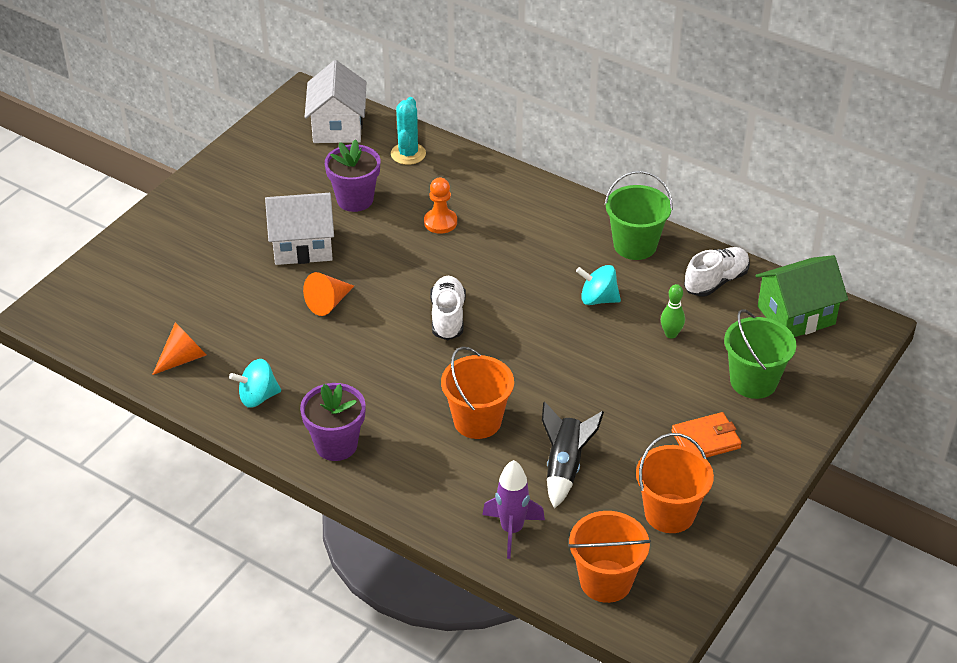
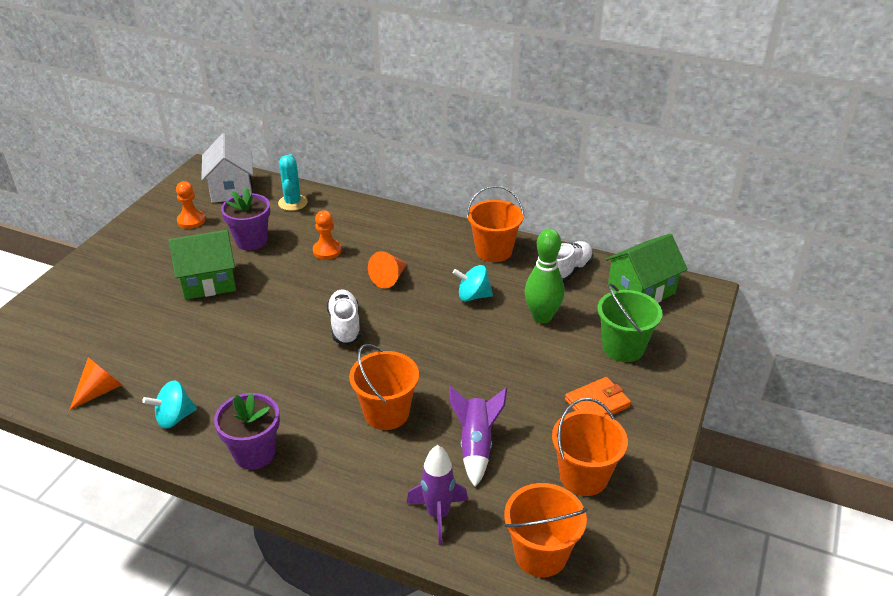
camera: 10 degrees left, 5 degrees down
(288, 165) = (191, 220): none -> orange pawn
(302, 246) = (208, 282): white house -> green house
(328, 303) = (235, 326): orange cone -> orange cone (389, 278)
(565, 467) = (476, 445): black rocket -> purple rocket
(635, 245) = (494, 251): green bucket -> orange bucket
(671, 334) = (542, 317): green bowling pin -> green bowling pin, size x1.84

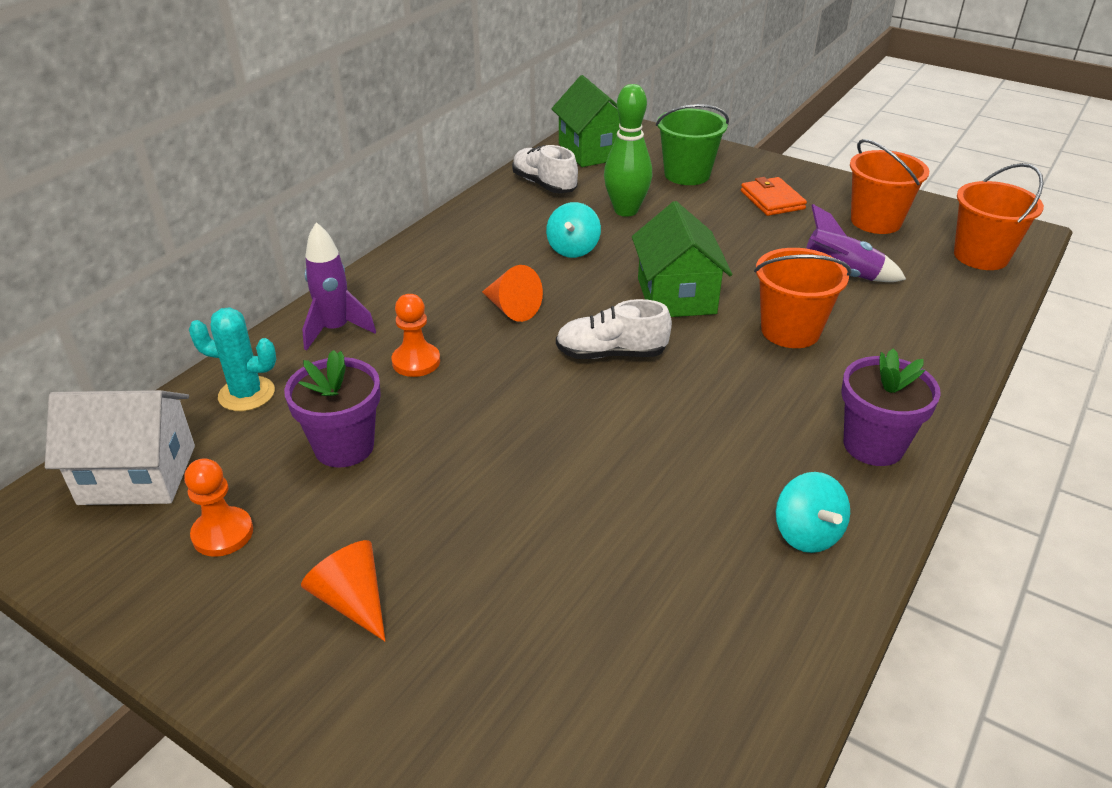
camera: 80 degrees left, 0 degrees up
(100, 390) = (740, 642): orange cone -> orange cone (352, 600)
(208, 282) = (450, 502): green house -> green house (676, 296)
(438, 515) = (946, 308): purple rocket -> purple rocket (336, 330)
(494, 251) = (482, 225): orange bucket -> none

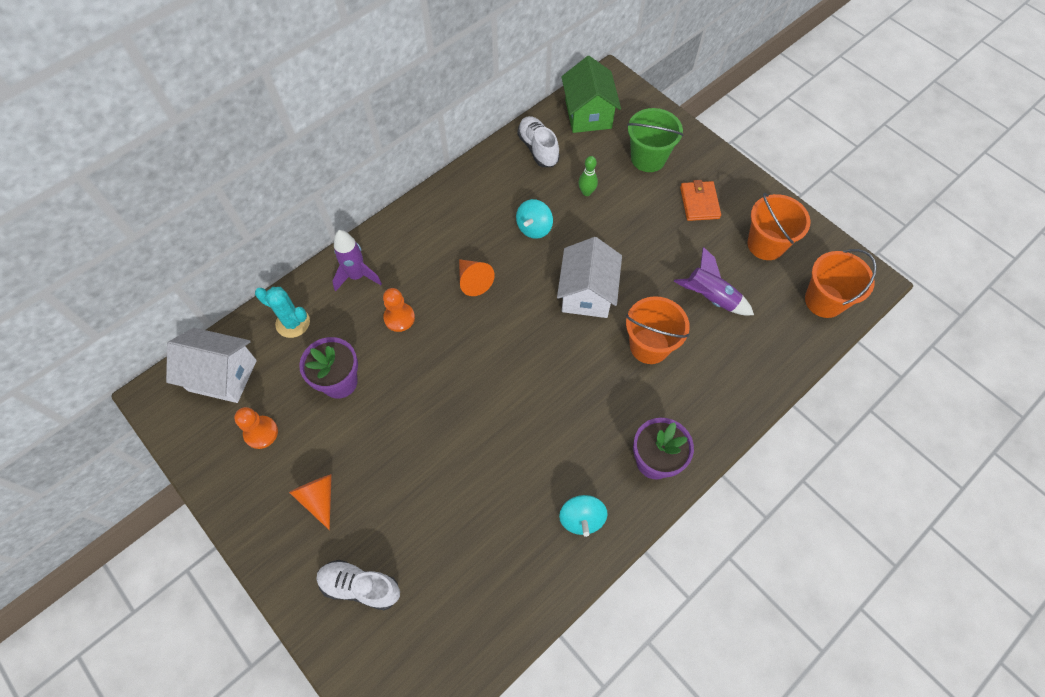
camera: 15 degrees right, 25 degrees up
(611, 354) = (523, 340): white shoe -> white shoe (360, 586)
(626, 211) = (586, 192): green bowling pin -> green bowling pin, size x0.54
(676, 296) = (587, 293): green house -> white house

